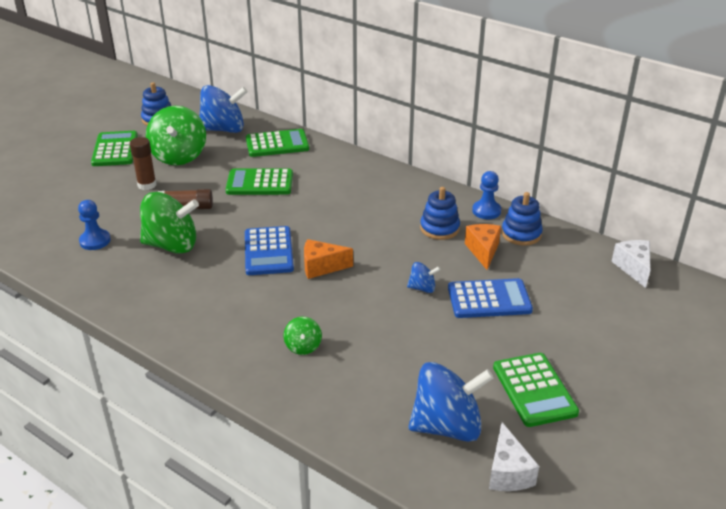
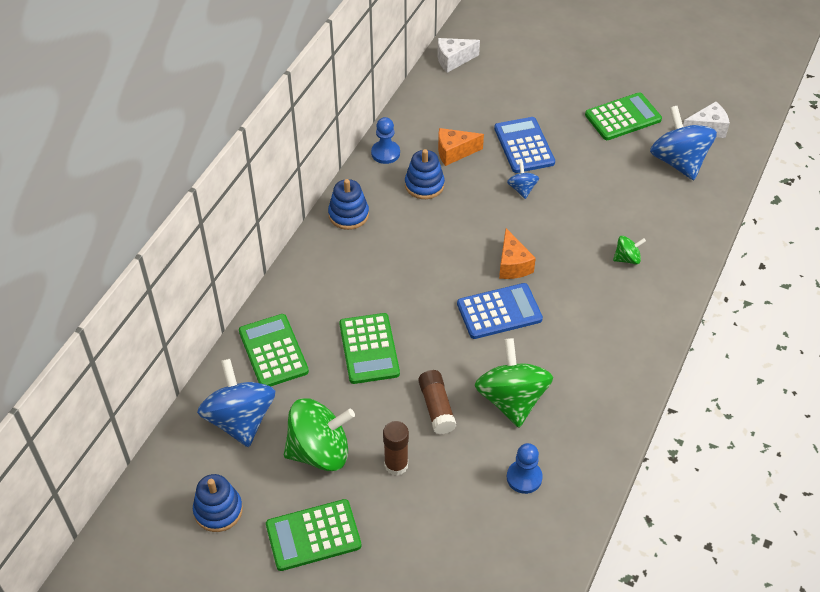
camera: 100 degrees left, 15 degrees up
(521, 234) = (419, 128): blue stacking toy -> blue stacking toy (348, 214)

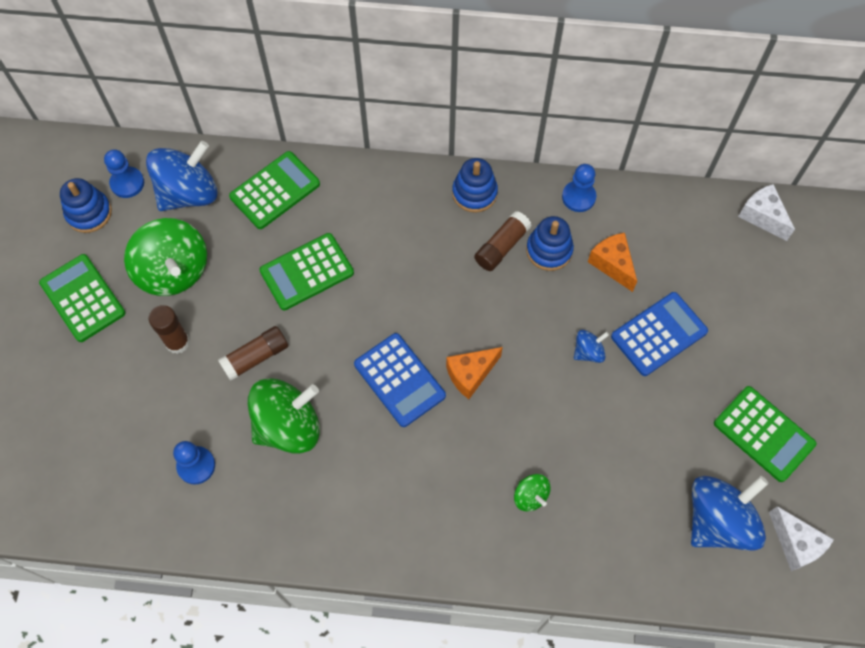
camera: 70 degrees right, 15 degrees up
(201, 469) = (127, 183): none -> blue pawn
(407, 212) = (502, 247): none -> brown glue stick

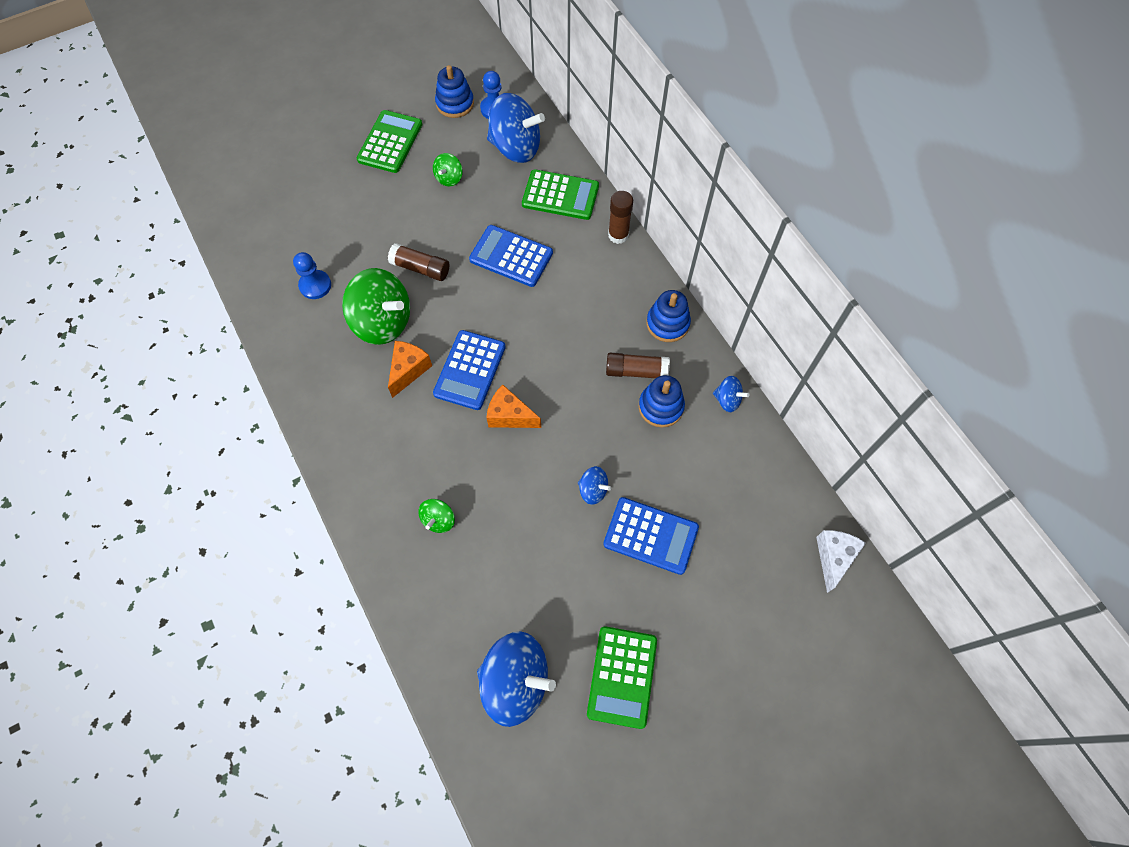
camera: 55 degrees right, 0 degrees up
(173, 271) = (449, 178): green spinning top -> green spinning top, size x0.47
(177, 342) = (398, 215): brown glue stick -> brown glue stick (618, 235)
(307, 272) = (511, 256): green calculator -> blue calculator
(578, 197) = (727, 400): blue pawn -> blue spinning top
(612, 264) = (686, 462): orange cheese -> orange cheese (409, 370)
(795, 544) = (538, 762): white cheese -> none

